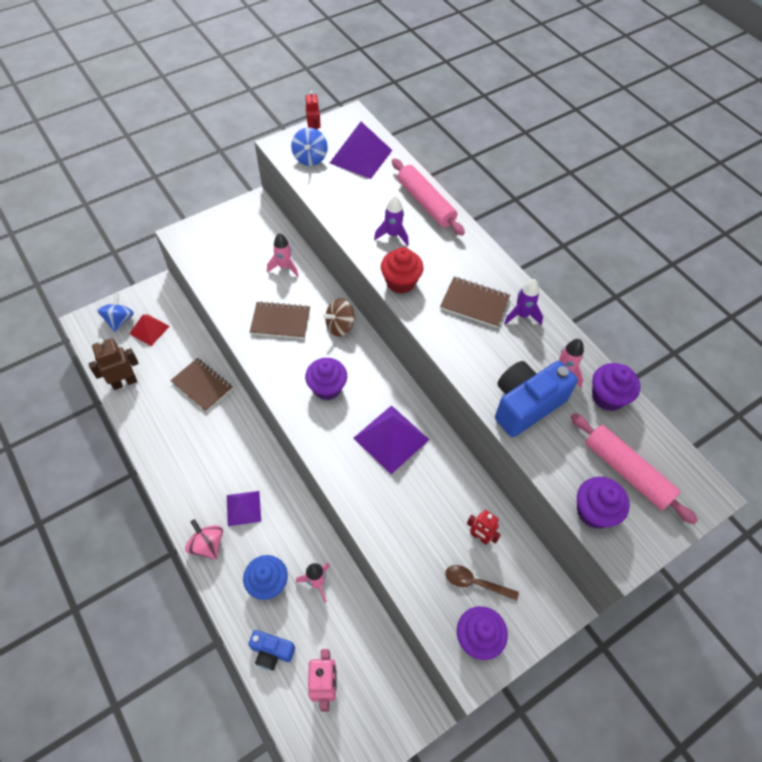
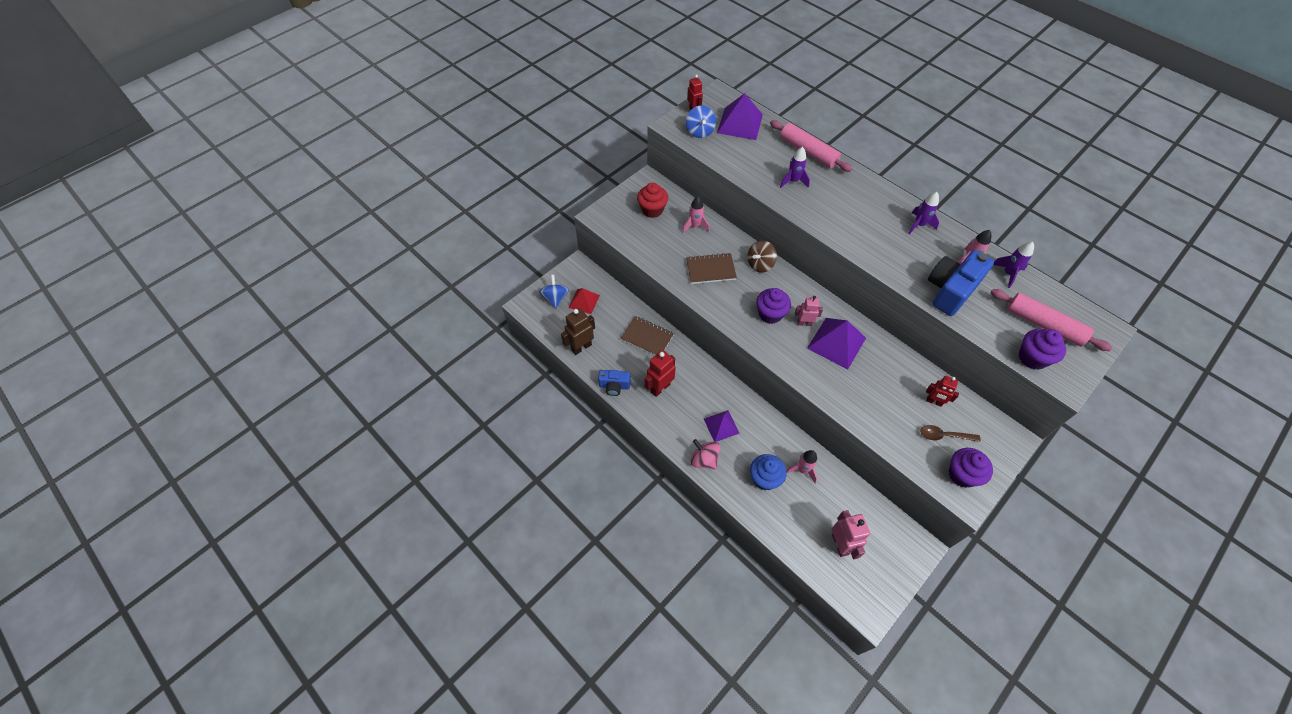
camera: 10 degrees left, 0 degrees up
(192, 448) = (660, 388): none -> red robot
(272, 652) = (789, 529): blue camera -> blue camera (614, 386)
(362, 407) = (804, 323): none -> pink robot
(400, 282) = (815, 216): red cupcake -> red cupcake (652, 210)
(474, 303) = (879, 222): brown notebook -> none
(607, 397) = (1008, 273): purple cupcake -> purple rocket

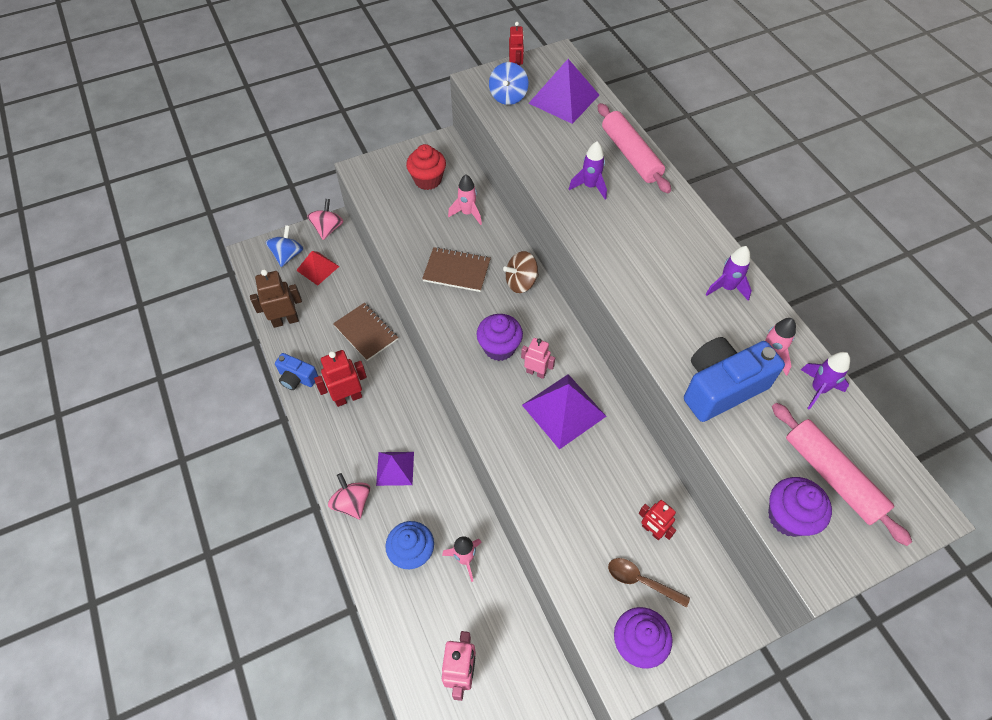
camera: 20 degrees right, 0 degrees up
(575, 269) = (328, 228): none -> pink spinning top

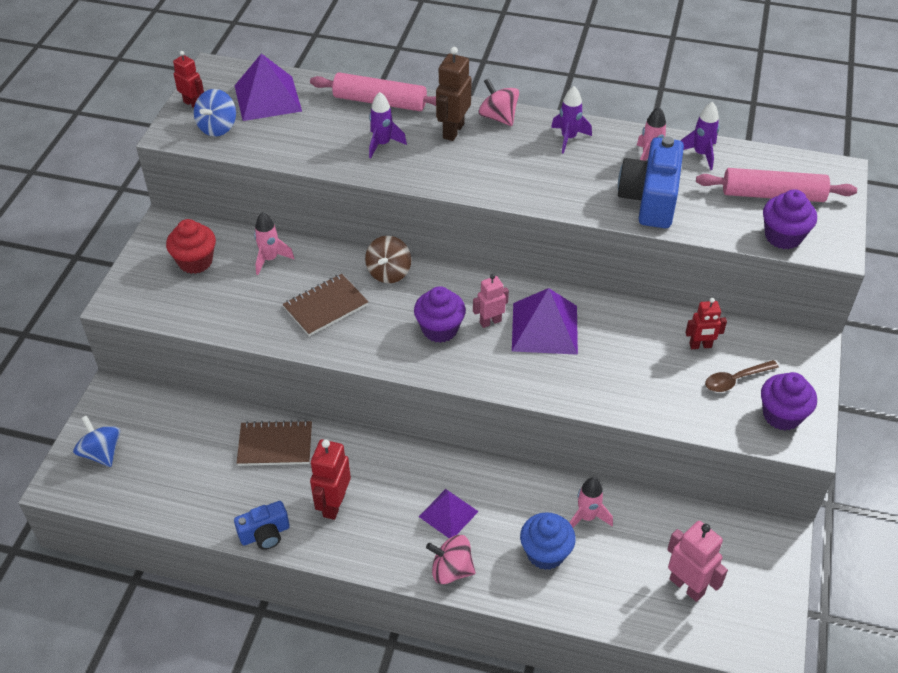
camera: 50 degrees left, 10 degrees down
(285, 320) = (183, 503): brown robot -> brown robot (453, 131)
(317, 268) = (150, 437): red pyramid -> none
(328, 228) = (110, 399): pink spinning top -> pink spinning top (498, 117)
(508, 96) = (217, 127): blue spinning top -> blue spinning top turned 60 degrees clockwise

